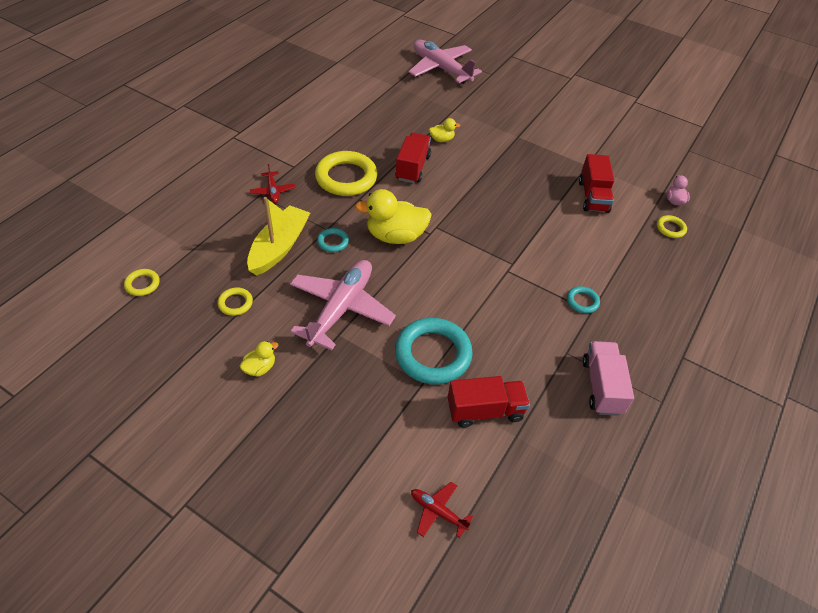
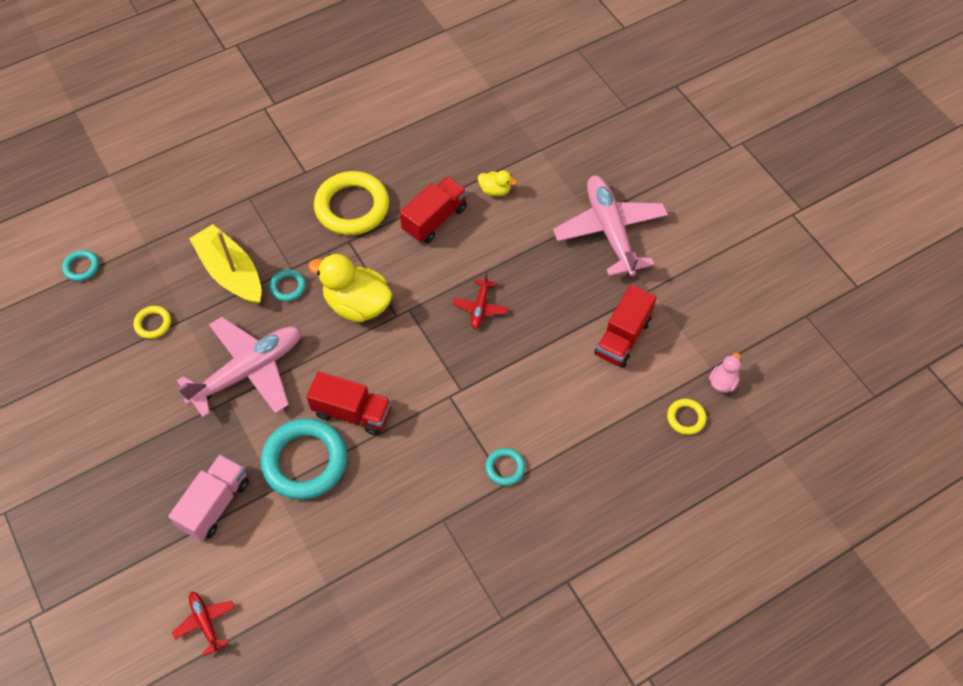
camera: 30 degrees right, 10 degrees up
(142, 284) = (81, 267): yellow ring -> turquoise ring
(260, 368) = (136, 405): yellow duck -> none
(273, 191) = (264, 198): red plane -> red plane (480, 308)
(279, 247) = (231, 273): yellow boat -> yellow boat turned 90 degrees counterclockwise
(440, 68) = (566, 79): pink plane -> pink plane (609, 230)
(485, 410) = (315, 545): red truck -> red truck (352, 412)
(602, 386) = (451, 573): pink truck -> pink truck (215, 504)

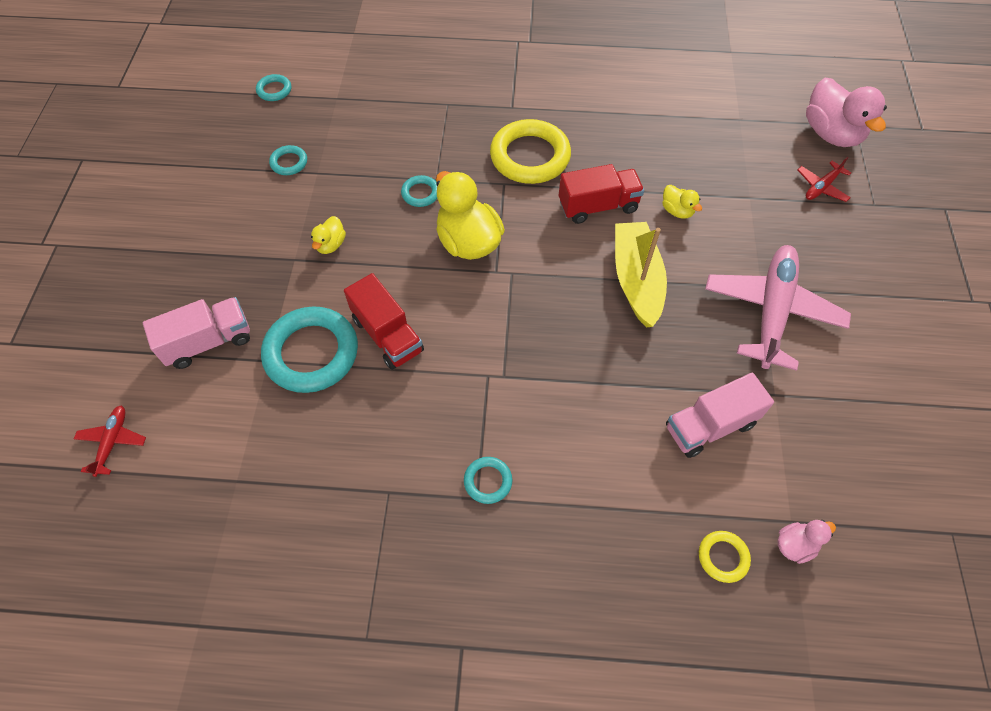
camera: 35 degrees right, 0 degrees up
(153, 324) = (289, 163): yellow ring -> turquoise ring
(231, 273) = (383, 156): yellow boat -> yellow boat (636, 280)
(248, 371) = (330, 245): pink plane -> yellow duck
(480, 308) = (581, 310): red plane -> red plane (821, 187)
(564, 65) = (831, 134): none -> pink duck
(622, 337) = (710, 426): red truck -> pink truck

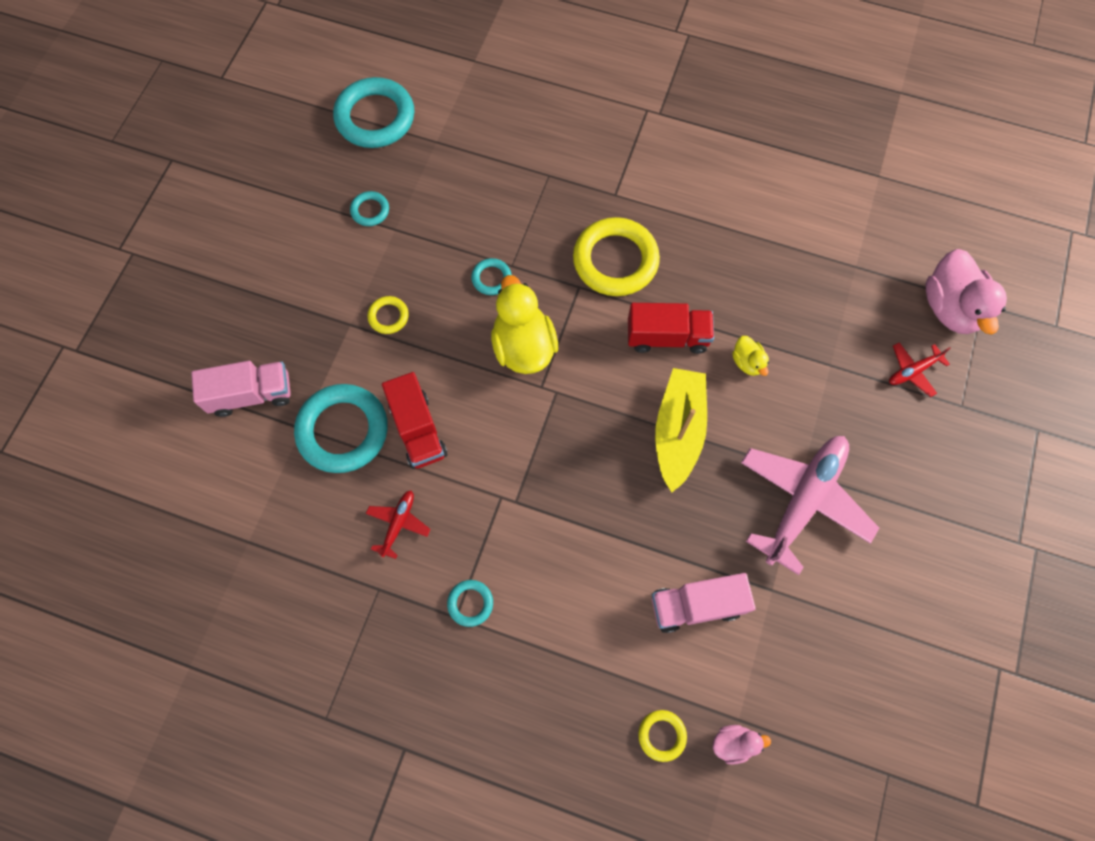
camera: 15 degrees right, 10 degrees up
(112, 442) = (148, 474): red plane -> red plane (398, 523)
(274, 90) = (375, 117): turquoise ring -> turquoise ring, size x2.15
(330, 245) = (388, 316): yellow duck -> yellow ring

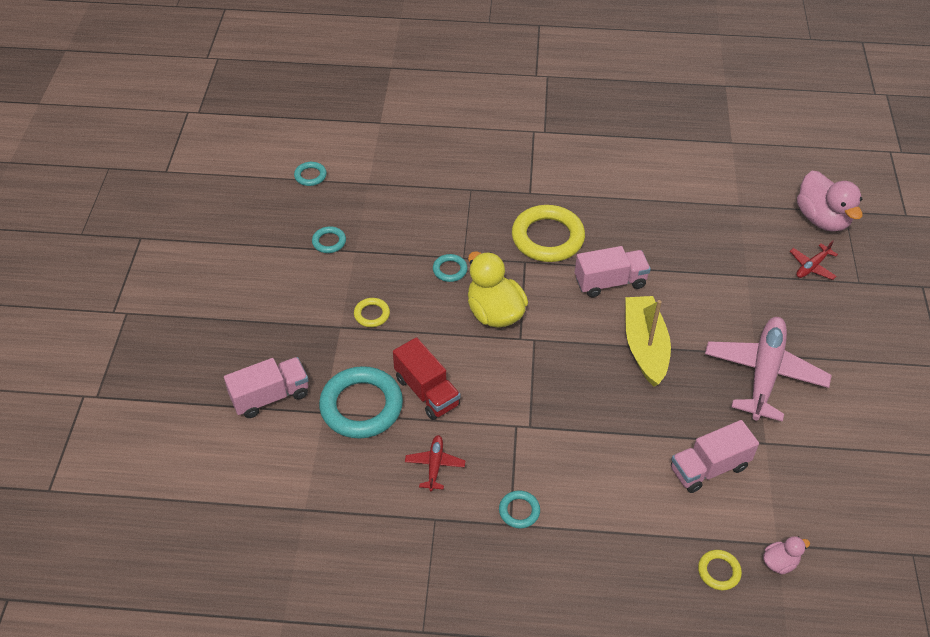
camera: 15 degrees left, 20 degrees down
(375, 117) = (310, 176): turquoise ring -> turquoise ring, size x0.46
(667, 337) = (610, 282): red truck -> pink truck
(747, 362) = (681, 287): yellow duck -> none

